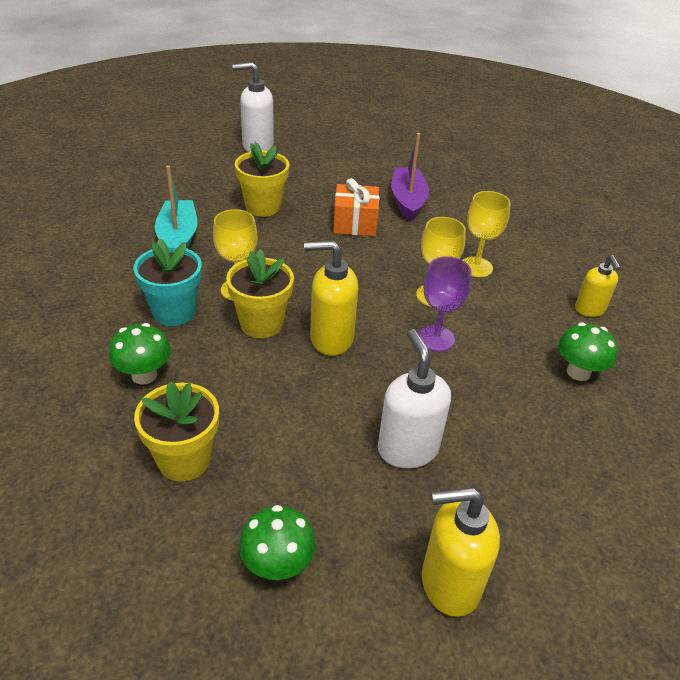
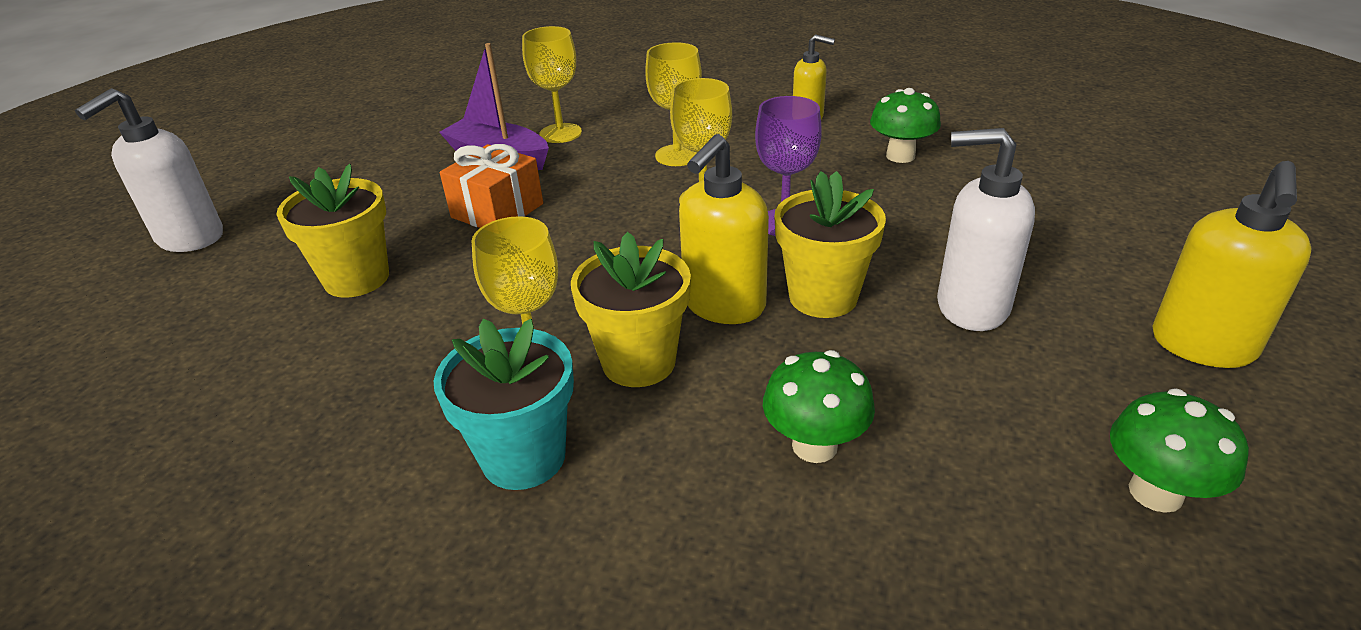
camera: 55 degrees left, 5 degrees down
(144, 375) = (663, 544): green mushroom -> green mushroom (814, 445)
(178, 238) = (323, 396): turquoise boat -> none
(184, 460) = (904, 544): yellow flower pot -> yellow flower pot (823, 297)
(457, 211) = (560, 133): none -> yellow goblet

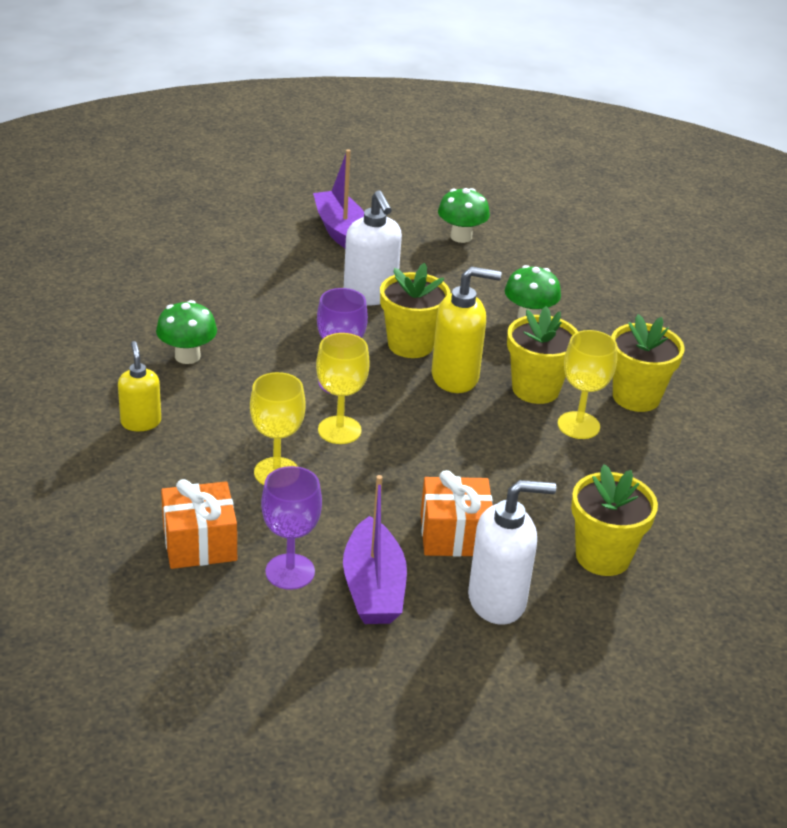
camera: 130 degrees left, 0 degrees up
(190, 238) = (678, 712): white soap dispenser -> white soap dispenser (497, 601)
(523, 457) = (636, 397): turquoise flower pot -> yellow flower pot
(560, 133) = (290, 572): yellow goblet -> purple goblet
(633, 110) = (199, 543): none -> orange gift
(1202, 346) = (340, 230): yellow soap dispenser -> purple boat

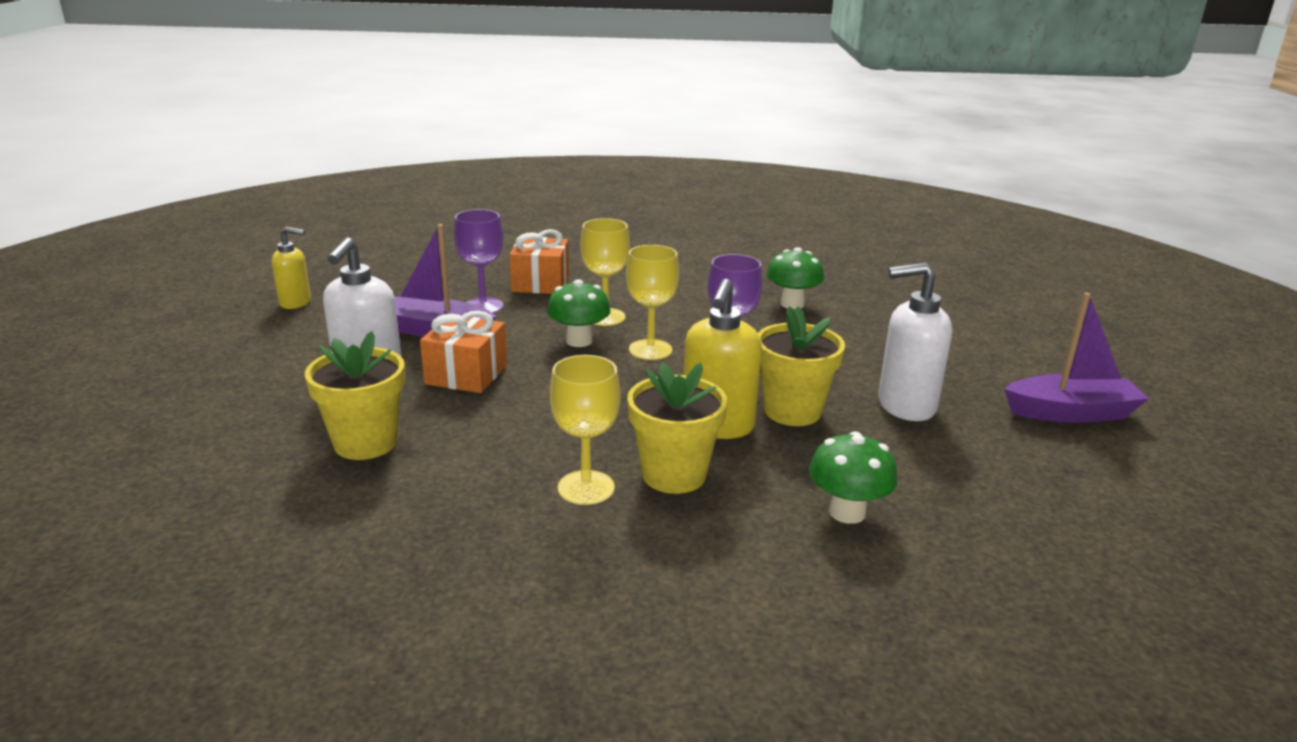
camera: 110 degrees right, 10 degrees down
(141, 422) = (699, 280): yellow soap dispenser -> yellow soap dispenser (296, 303)
(461, 237) = (1087, 505): green mushroom -> green mushroom (579, 341)
(636, 397) = (623, 555): yellow flower pot -> none

